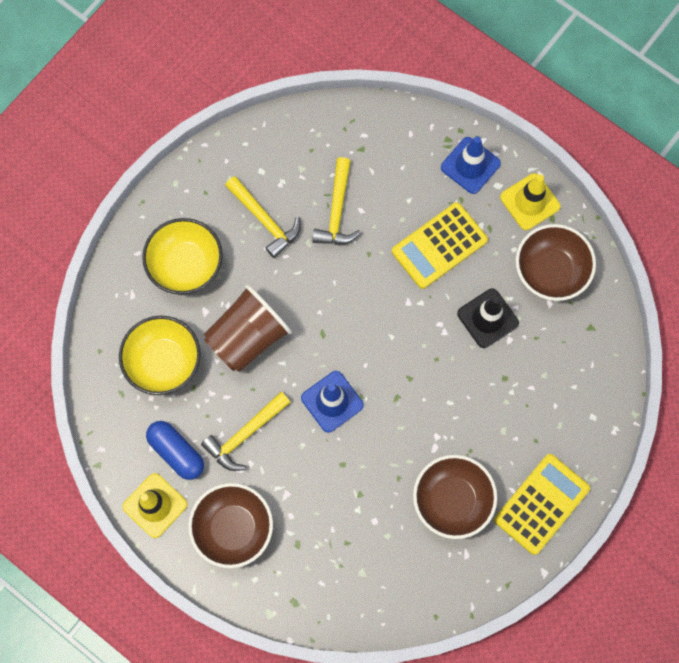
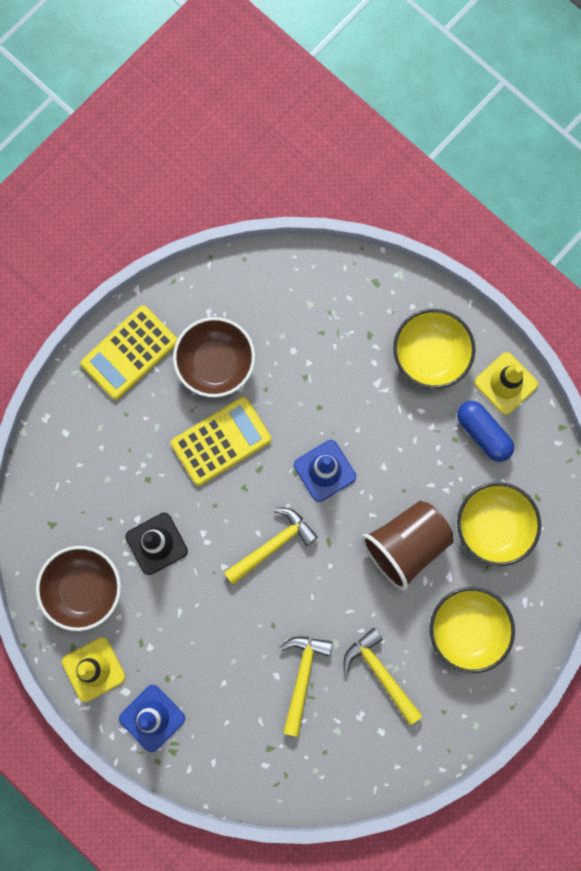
camera: 175 degrees left, 5 degrees up
(233, 528) = (430, 355): brown bowl -> yellow bowl
(245, 434) = (414, 445): yellow hammer -> yellow hammer (273, 545)
(439, 246) = (197, 627): yellow calculator -> yellow calculator (221, 441)

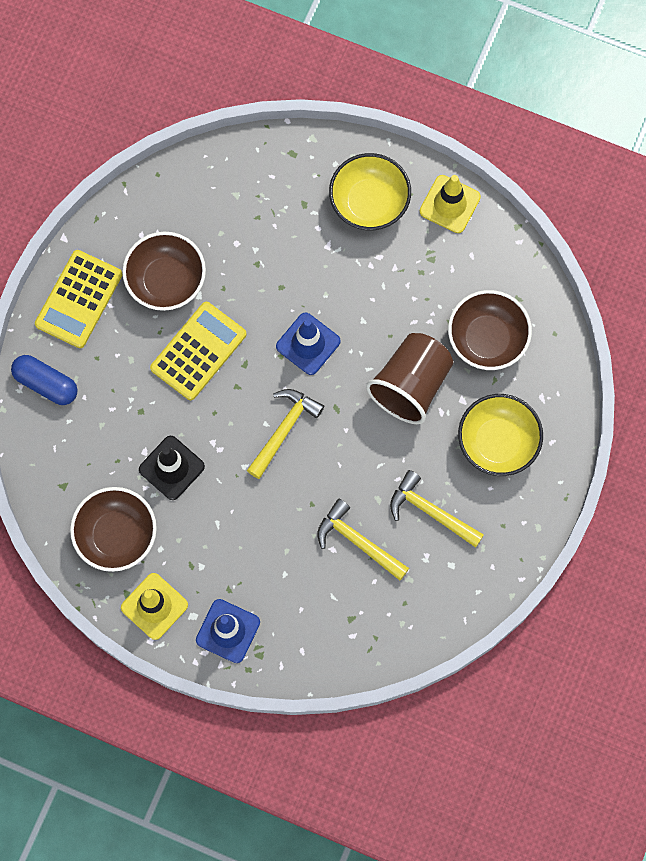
camera: 20 degrees left, 5 degrees down
(302, 677) = (357, 541): yellow hammer -> yellow hammer turned 45 degrees counterclockwise
(483, 433) = (445, 257): blue capsule -> blue capsule (46, 384)
(493, 526) = (487, 339): yellow bowl -> brown bowl

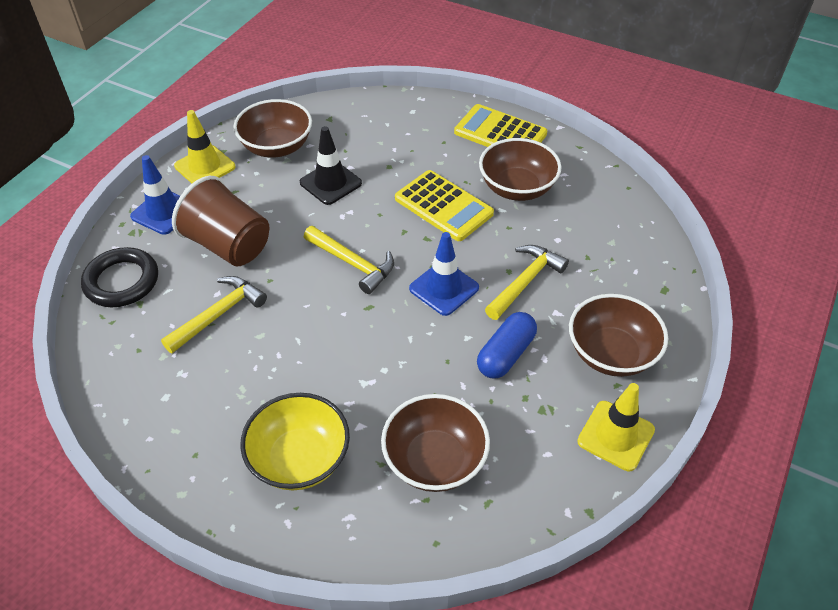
camera: 95 degrees right, 25 degrees down
(46, 384) = (423, 112): blue capsule -> blue capsule (505, 354)
(326, 644) = (122, 281): none -> black ring
(369, 203) = (611, 353): yellow bowl -> brown bowl
(410, 385) = (385, 375): brown cup -> brown cup (228, 245)
(430, 511) = (233, 382): yellow hammer -> yellow hammer (525, 281)

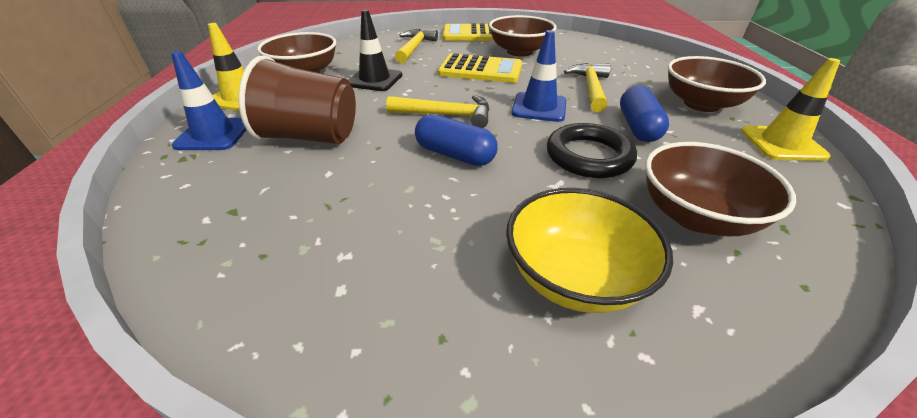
camera: 30 degrees left, 10 degrees down
(122, 281) = (193, 200): black ring -> black ring (588, 156)
(219, 314) = (345, 187): yellow hammer -> yellow hammer (414, 48)
(319, 316) = (455, 155): none -> blue capsule

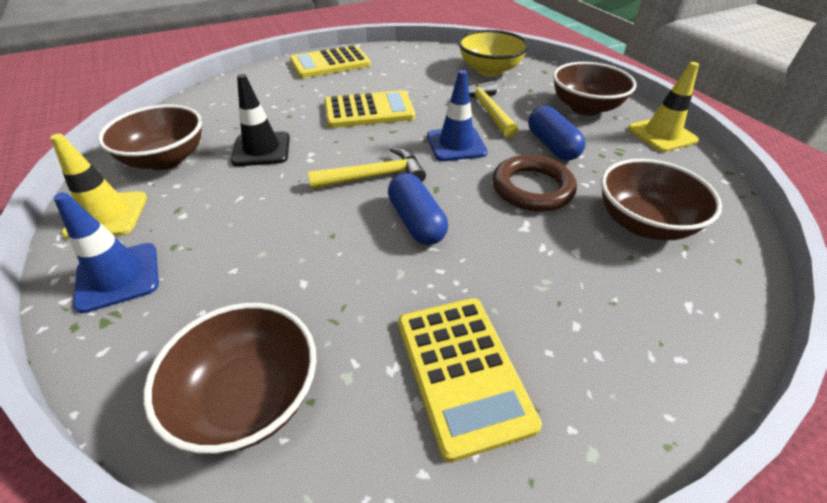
camera: 25 degrees left, 5 degrees up
(310, 137) = (246, 244): brown cup -> none
(399, 280) = (462, 372): none -> yellow calculator
(414, 48) = (275, 95): yellow hammer -> none
(455, 155) = (416, 222): blue capsule -> blue capsule turned 60 degrees clockwise
(519, 51) = (392, 78): brown bowl -> brown bowl (249, 397)
(574, 277) = (595, 312): yellow bowl -> yellow bowl (489, 70)
(588, 156) = (532, 188): black ring -> brown ring

